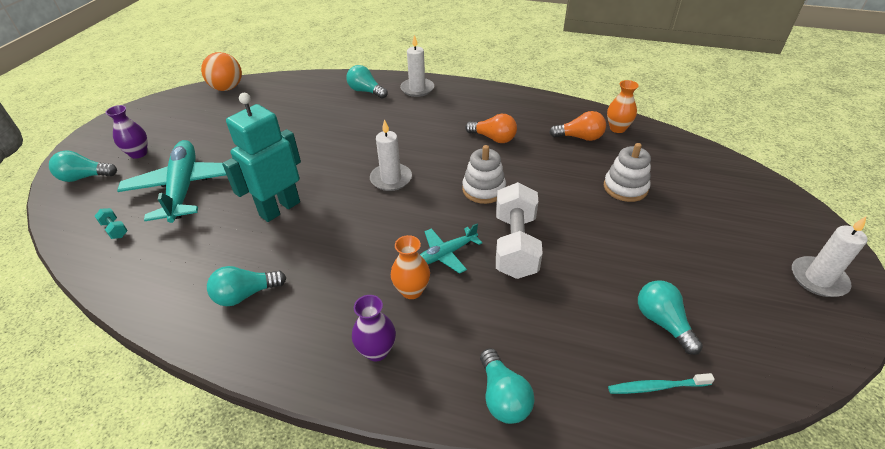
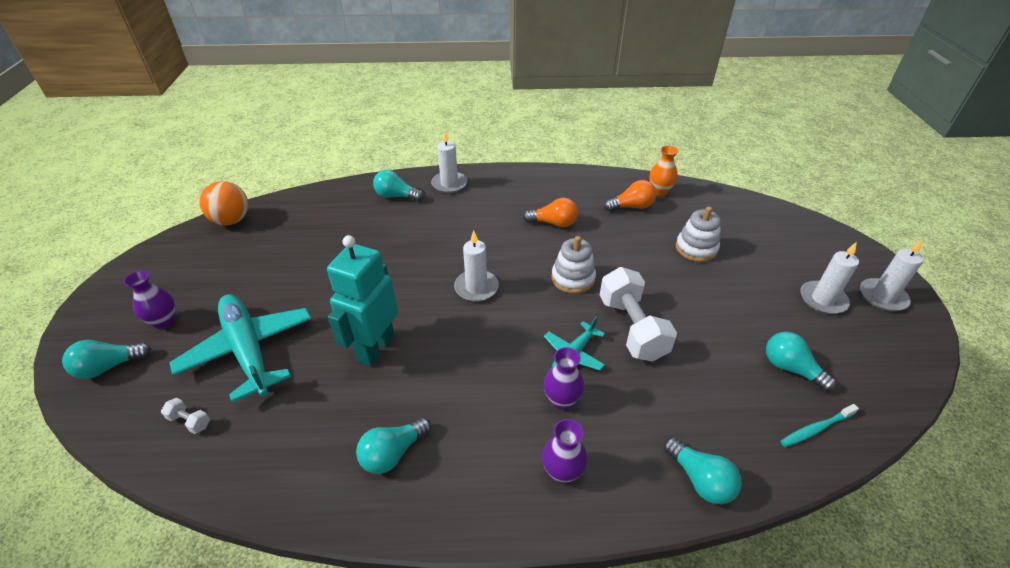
camera: 20 degrees left, 0 degrees up
(115, 229) = (189, 421): turquoise dumbbell -> white dumbbell
(412, 290) = (561, 400): orange vase -> purple vase
(741, 265) = (822, 299): none -> white candle

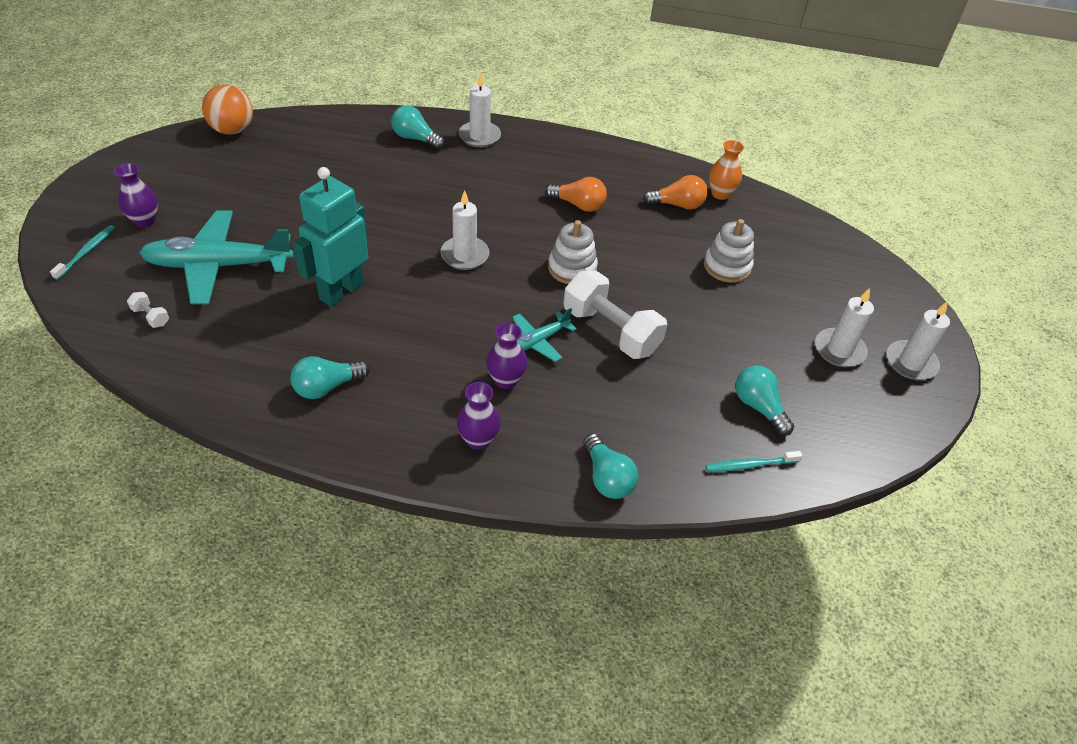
camera: 10 degrees right, 5 degrees up
(109, 367) = (87, 252): turquoise light bulb -> turquoise toothbrush
(248, 350) = (218, 266): turquoise plane -> turquoise plane turned 75 degrees counterclockwise
(631, 328) = (610, 331): white dumbbell -> white dumbbell turned 45 degrees counterclockwise

